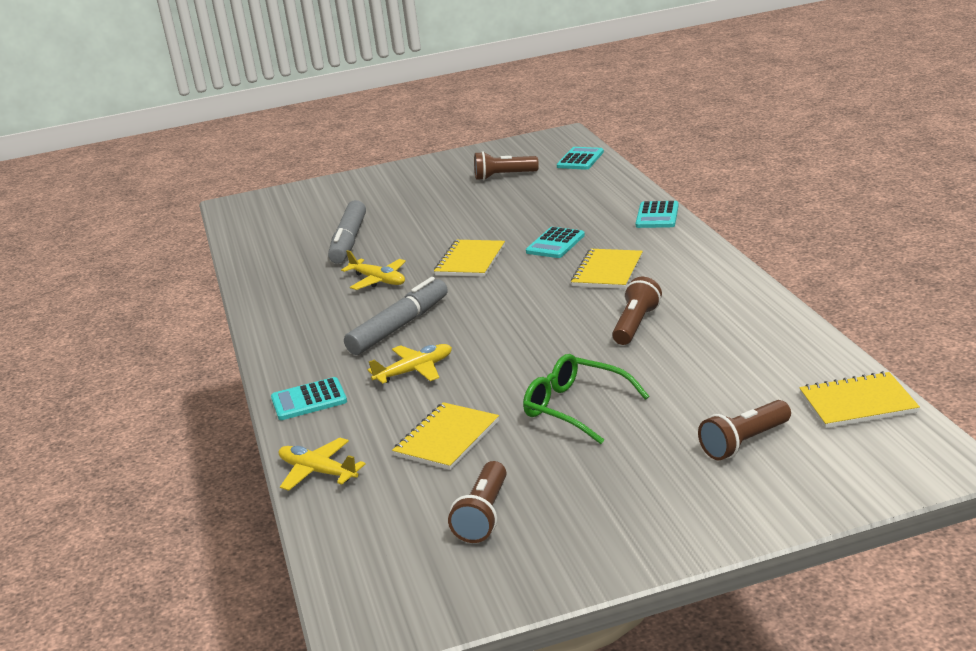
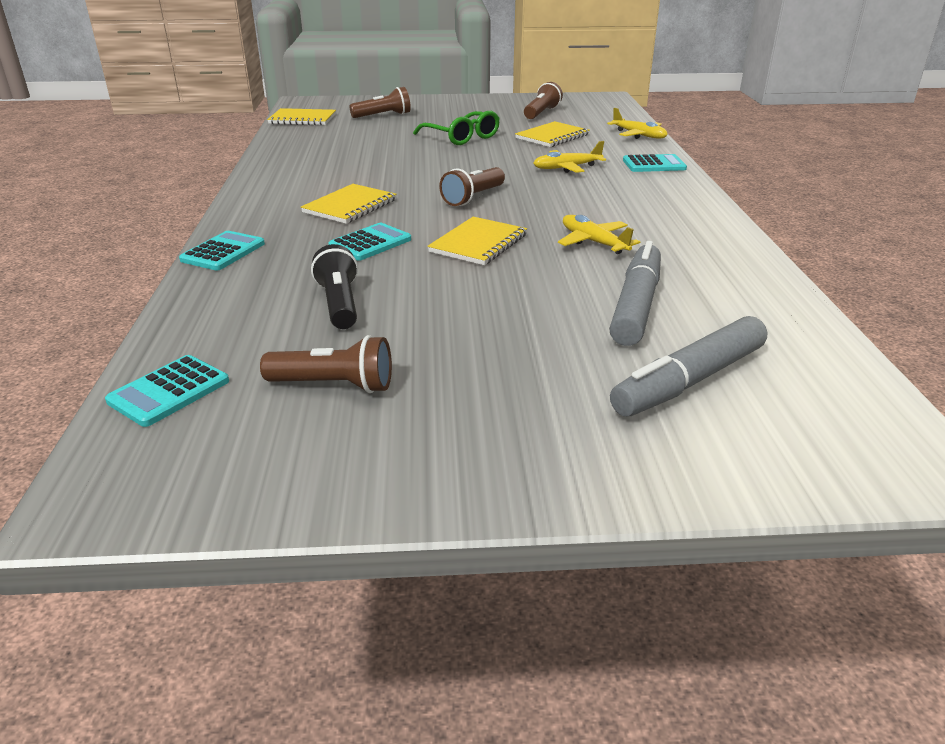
camera: 170 degrees left, 5 degrees up
(399, 327) = (575, 197): grey marker -> grey marker (689, 381)
(536, 205) = (339, 304): none -> black flashlight
(635, 325) = (375, 167): brown flashlight -> brown flashlight (473, 197)

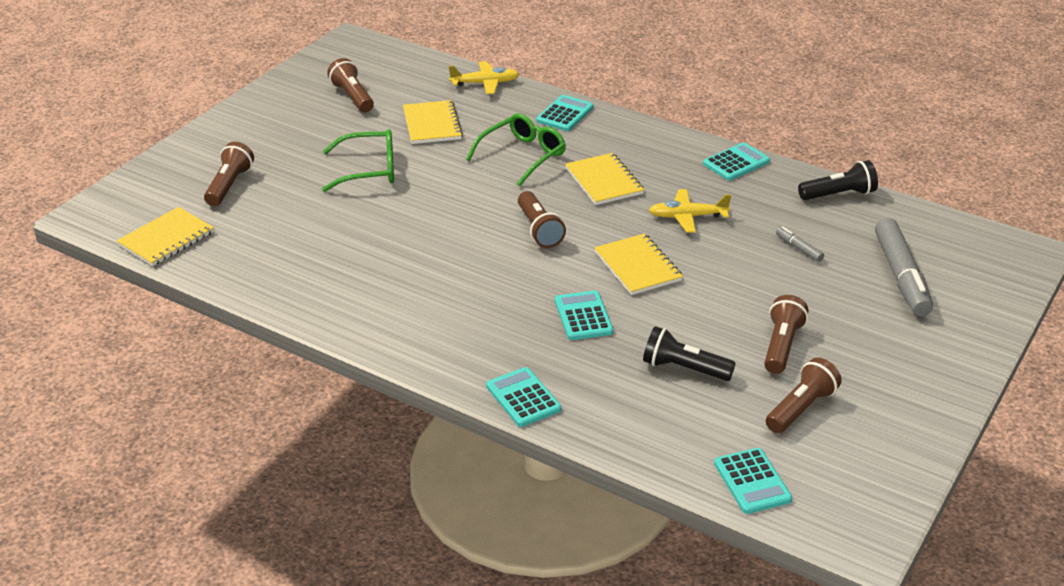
camera: 55 degrees left, 5 degrees up
(350, 206) = (487, 298): yellow notebook -> yellow notebook (604, 181)
(440, 343) = (781, 346): none -> brown flashlight
(567, 168) = (523, 156): yellow plane -> green glasses
(636, 305) = (799, 248): grey marker -> grey marker, size x0.44
(725, 238) = (736, 163): none -> turquoise calculator
(778, 300) = (838, 194): none -> black flashlight

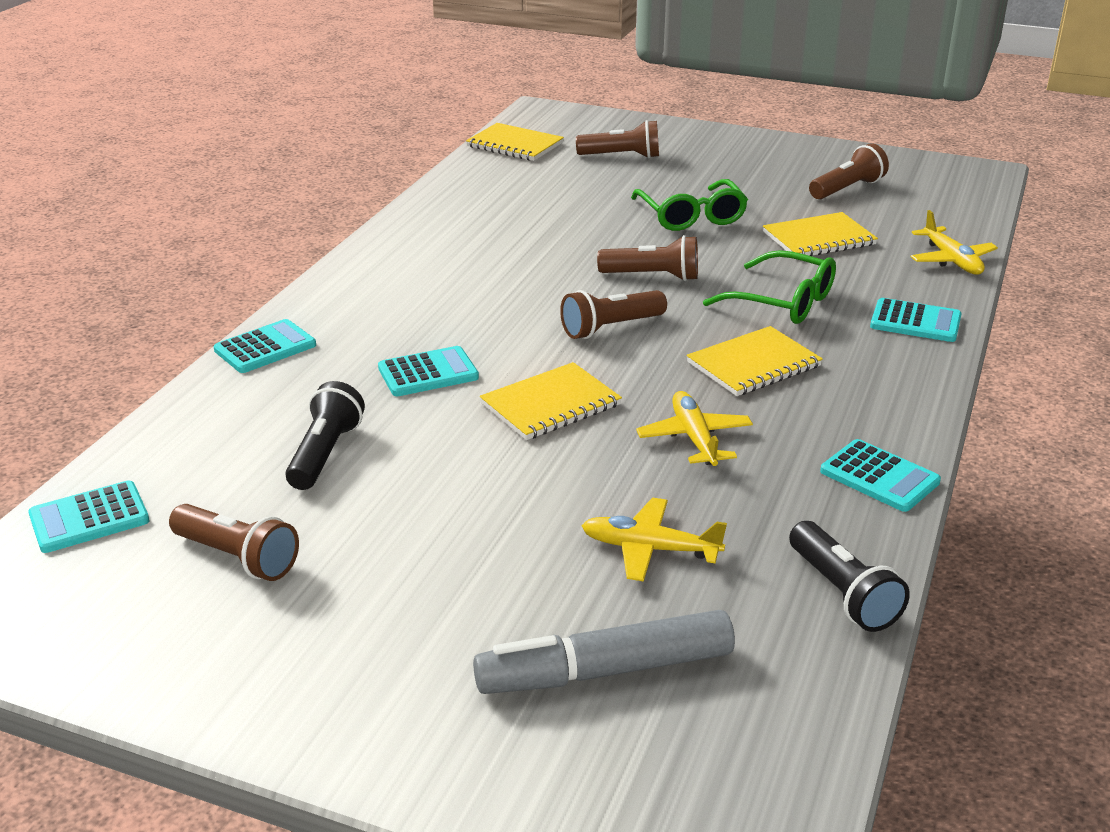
camera: 80 degrees right, 5 degrees down
(781, 346) = (384, 536): brown flashlight -> brown flashlight (652, 276)
(799, 248) = (650, 549): grey marker -> yellow plane

